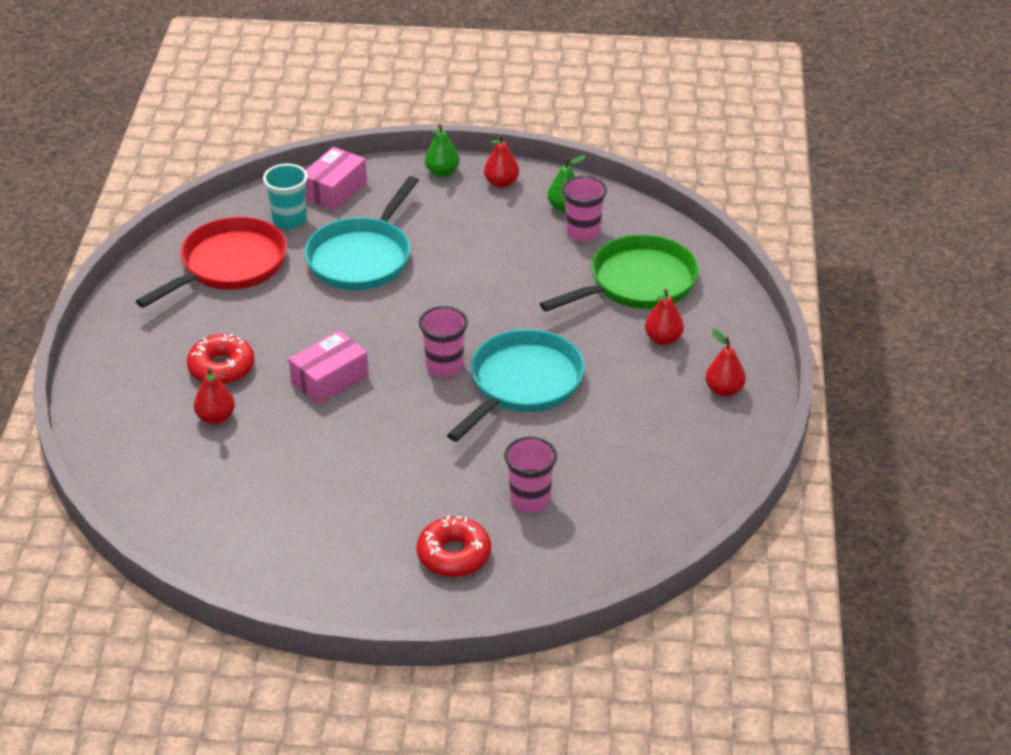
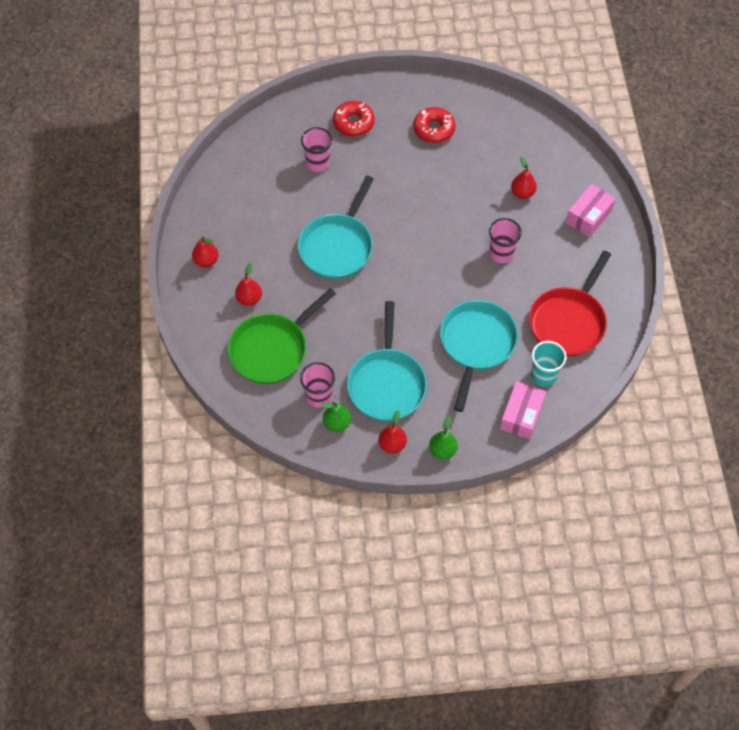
camera: 170 degrees right, 20 degrees up
(221, 368) = (535, 231): red donut -> red donut (434, 129)
(329, 379) = (462, 232): pink box -> pink box (588, 216)
(444, 366) = (391, 253): pink cup -> pink cup (501, 253)
(492, 235) = (386, 383): none -> turquoise pan

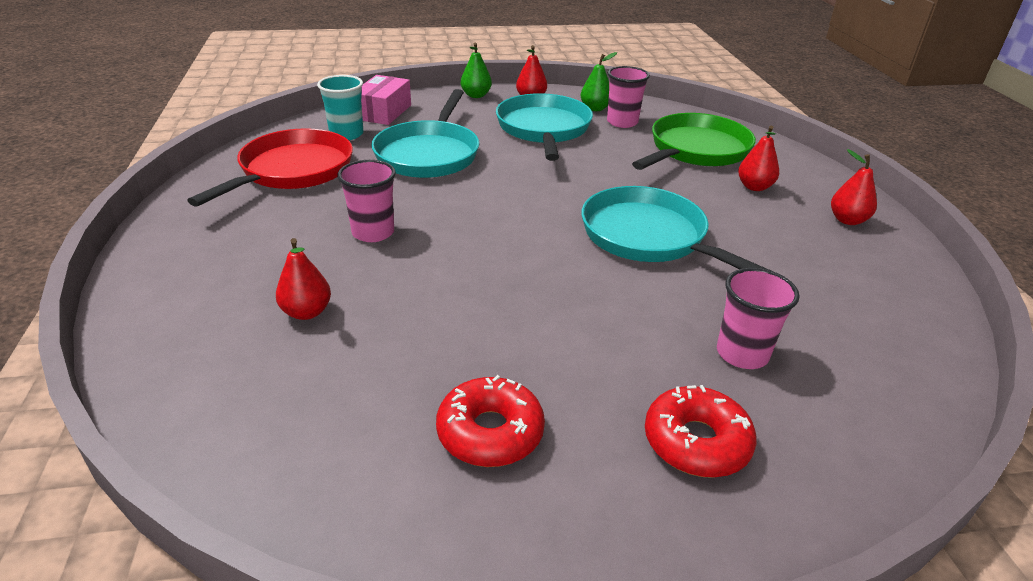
camera: 175 degrees right, 25 degrees down
(338, 246) = (649, 237): turquoise pan -> turquoise pan turned 60 degrees counterclockwise
(588, 216) = (190, 280): pink box -> none

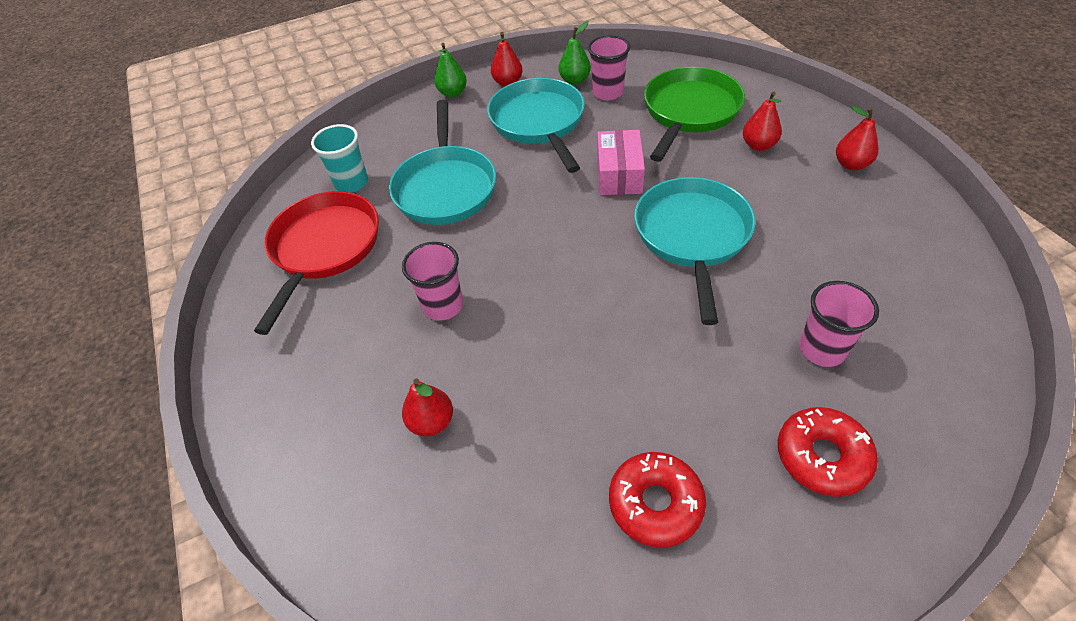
camera: 10 degrees left, 15 degrees up
(383, 112) = (372, 142): pink box -> pink box (619, 174)
(649, 237) = (692, 236): turquoise pan -> turquoise pan turned 60 degrees clockwise

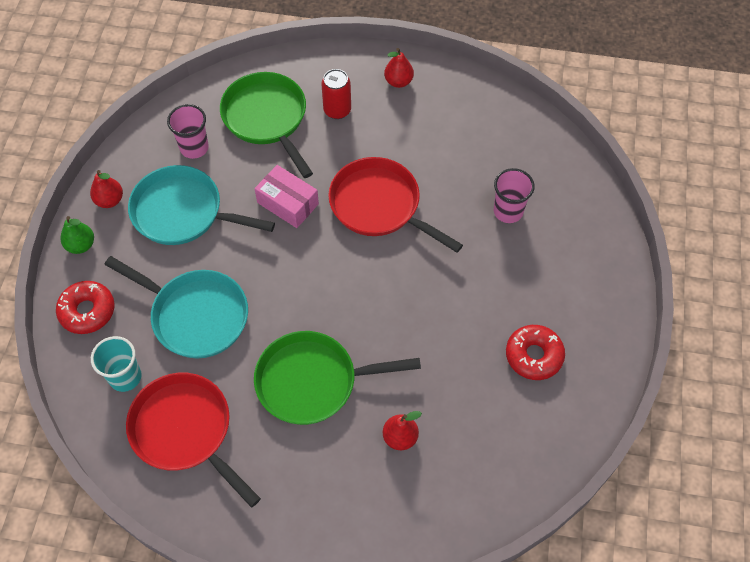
camera: 60 degrees left, 10 degrees up
(443, 306) = (313, 381): pink cup -> green pan
(574, 80) = (156, 157): green pear -> none
(692, 236) = (379, 206): turquoise pan -> red pan
(758, 145) = (337, 110): red pear -> red can
(822, 456) = (564, 264): red donut -> red donut (87, 311)

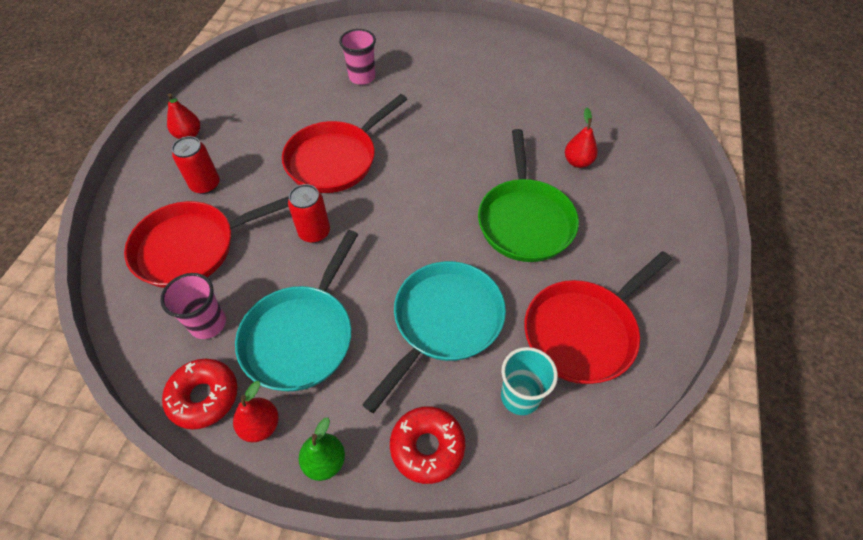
camera: 85 degrees left, 5 degrees down
(267, 118) = (192, 247): green pan -> red pan
(287, 203) = (314, 232): pink box -> red can
(534, 356) = (501, 77): red donut -> red donut (204, 397)

